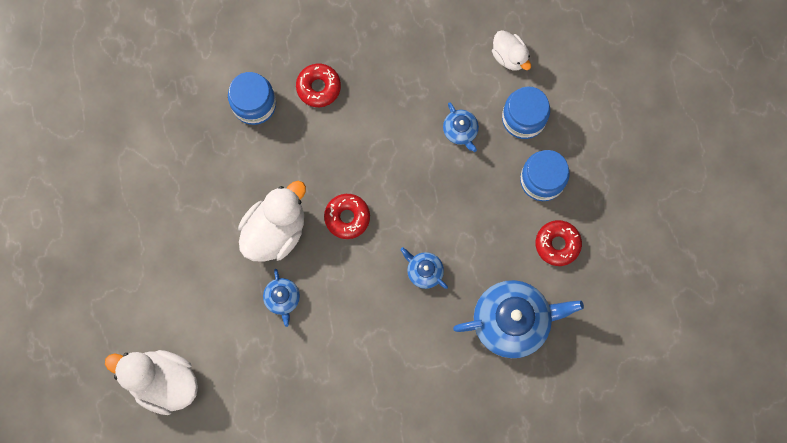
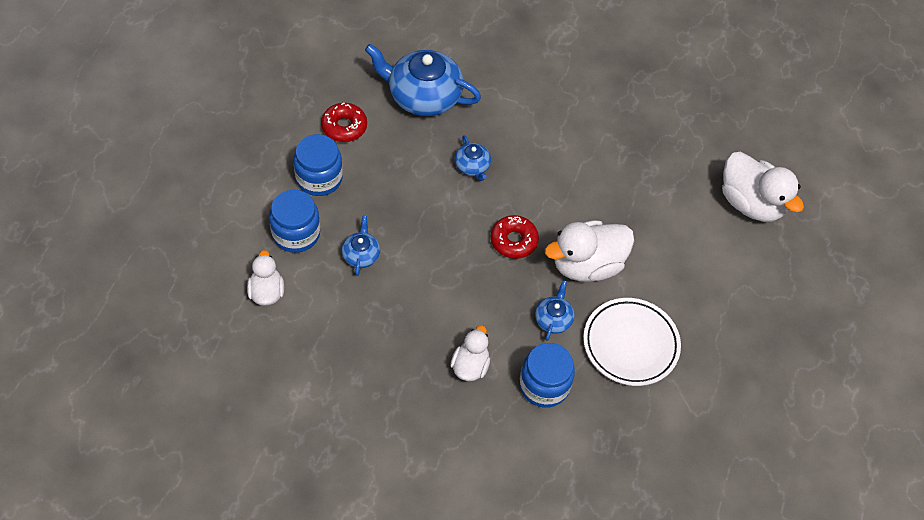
camera: 155 degrees left, 20 degrees down
(205, 178) = (630, 344): none -> white plate
(282, 298) = (610, 210): blue teapot -> blue teapot (553, 319)
(318, 87) = (470, 366): red donut -> white duck

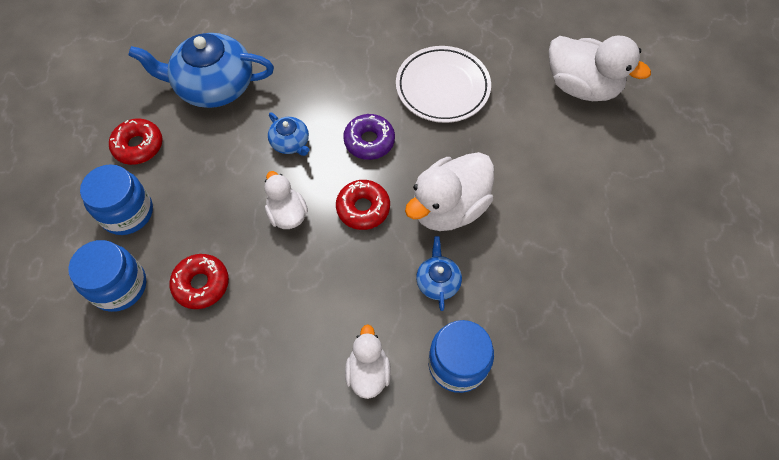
camera: 15 degrees left, 5 degrees up
(267, 292) = (104, 370): white duck -> white duck (287, 214)
(361, 255) = (201, 284): blue teapot -> red donut
(540, 187) = (369, 141): none -> purple donut
(630, 344) = (529, 279): white plate -> white plate (442, 87)

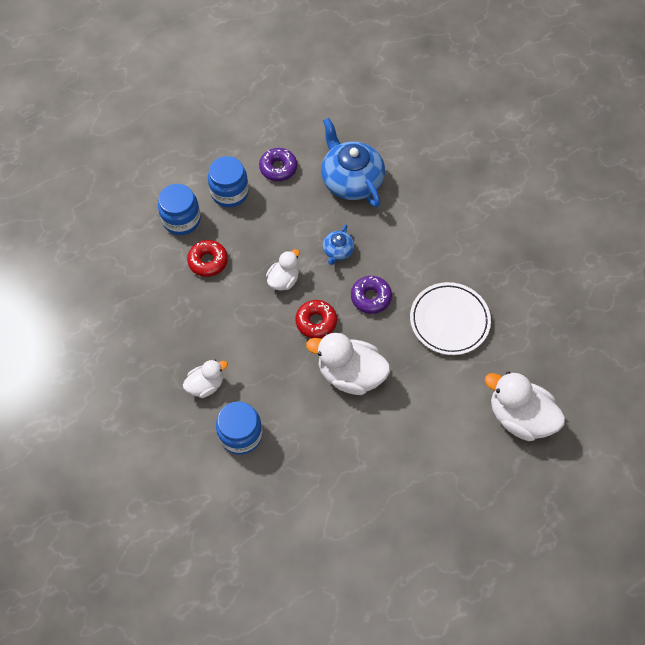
camera: 60 degrees right, 0 degrees up
(138, 146) = (278, 168): red donut -> purple donut
(438, 281) = (290, 395): blue teapot -> none
(582, 86) = (519, 417): white duck -> white duck turned 120 degrees clockwise

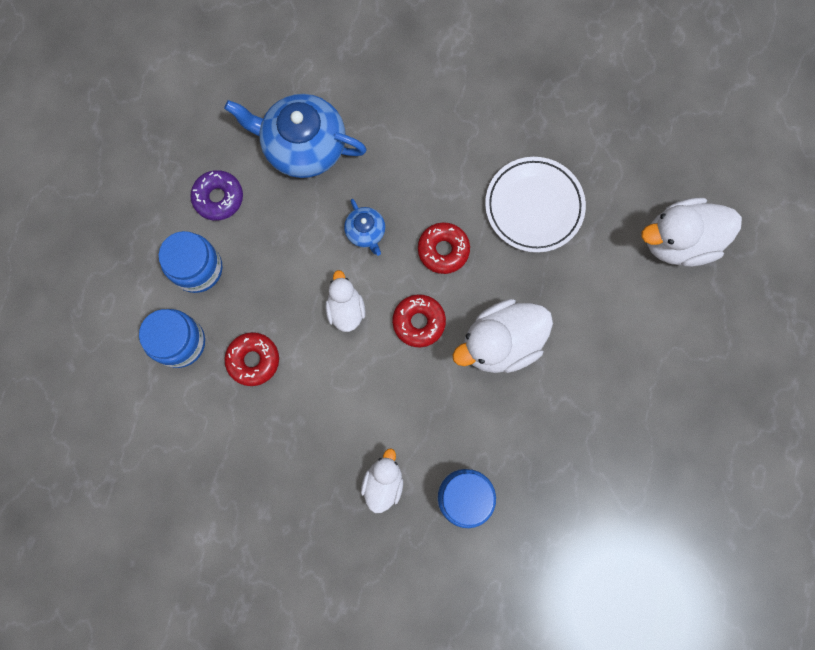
camera: 45 degrees left, 15 degrees up
(371, 297) = (443, 250): purple donut -> red donut

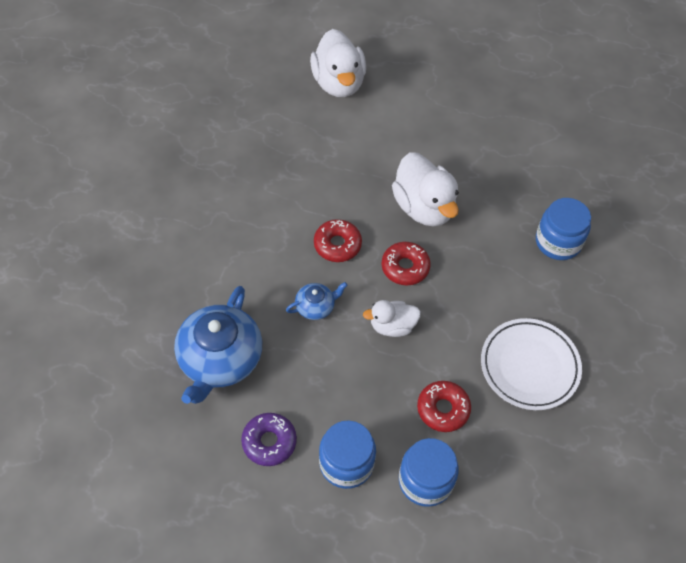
camera: 90 degrees left, 20 degrees down
(383, 483) = (552, 302): white duck -> none
(534, 206) = (300, 175): white plate -> white plate (529, 366)

